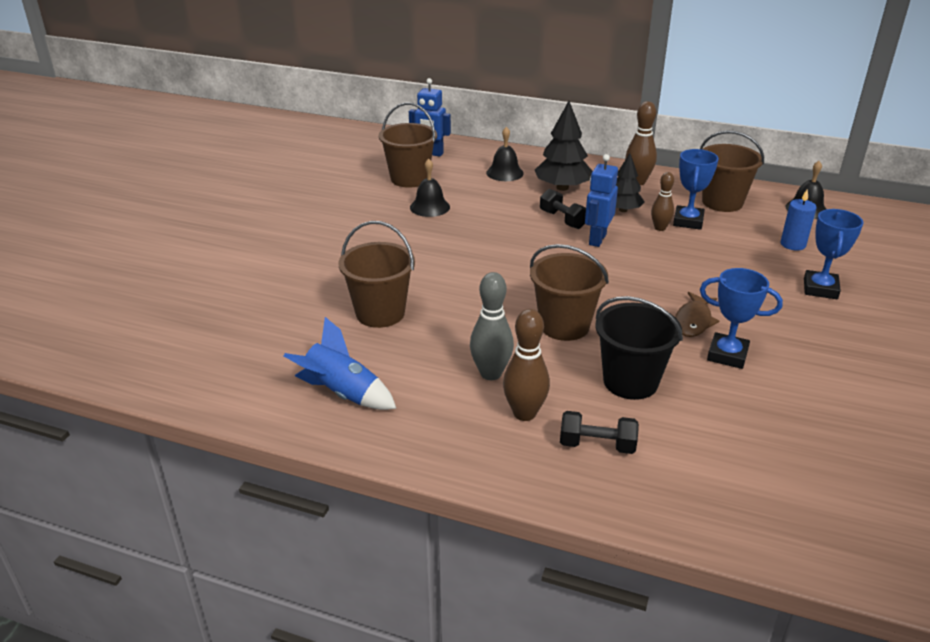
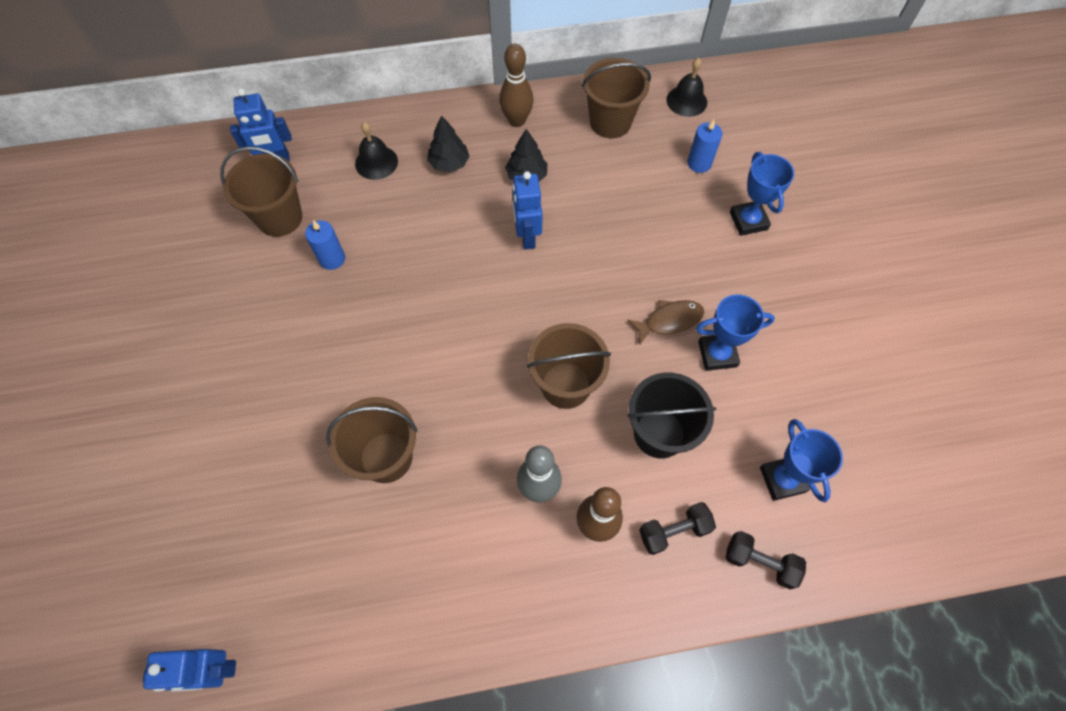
camera: 30 degrees left, 30 degrees up
(155, 372) = (216, 670): none -> blue robot
(342, 393) = (422, 592): blue rocket -> none
(430, 207) = (332, 259): black bell -> blue candle
(562, 188) = (449, 163): black tree -> black tree, size x0.65
(562, 219) = (478, 219): black dumbbell -> black dumbbell (760, 562)
(660, 228) = (575, 191): brown bowling pin -> none
(688, 221) = (594, 168): blue trophy -> blue trophy (782, 479)
(693, 321) = (669, 321): brown fish -> brown fish turned 105 degrees counterclockwise

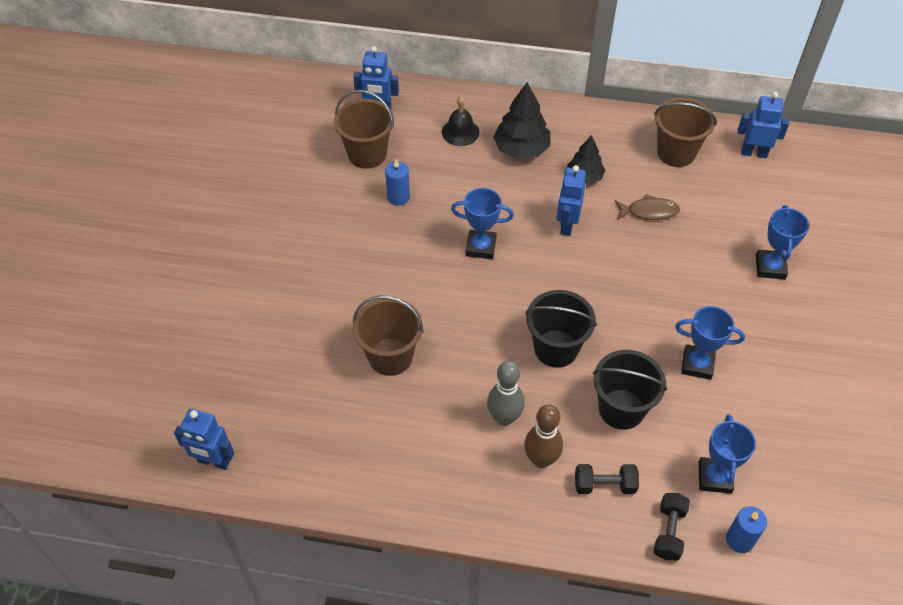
camera: 20 degrees right, 10 degrees down
(444, 291) = (481, 247): none -> blue trophy
(449, 163) = (521, 149): black tree -> black tree, size x1.53
(517, 121) = (592, 130): brown bowling pin -> none
(565, 385) = (556, 348): brown bucket -> black bucket
(669, 321) = (665, 326): brown fish -> brown fish (649, 211)
(686, 101) = (754, 153): black bell -> blue robot
(699, 163) = (744, 208): blue candle -> blue candle (739, 539)
(760, 562) = (669, 532): black dumbbell -> black dumbbell turned 60 degrees clockwise

